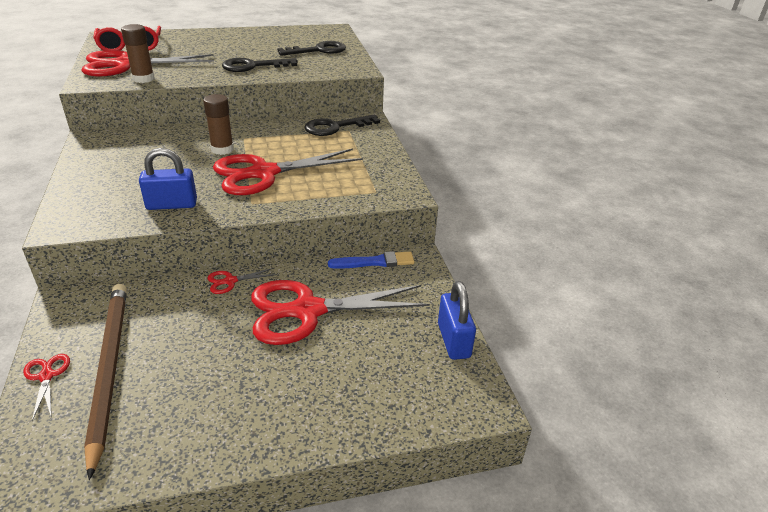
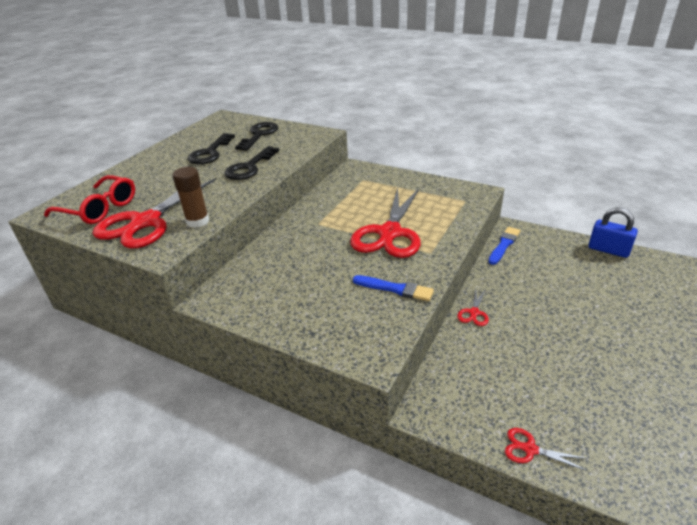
camera: 45 degrees left, 0 degrees up
(109, 368) = (543, 409): brown pencil -> none
(172, 205) = (395, 289): blue padlock -> blue brush
(222, 149) = (326, 239): brown glue stick -> none
(308, 311) = (538, 291): red scissors -> none
(335, 127) = (351, 182): black key -> black key (210, 153)

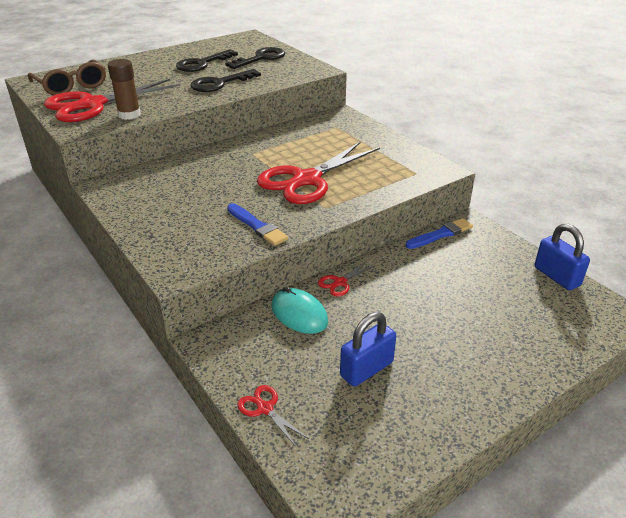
camera: 25 degrees right, 0 degrees up
(99, 209) = (71, 86): red glasses -> brown glasses
(471, 353) = (299, 314): none -> turquoise mouse
(565, 378) = (366, 369): none -> blue padlock

